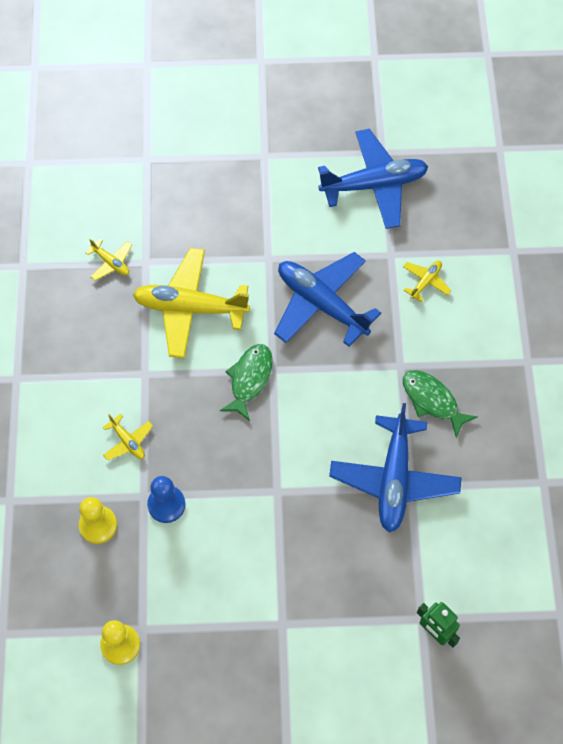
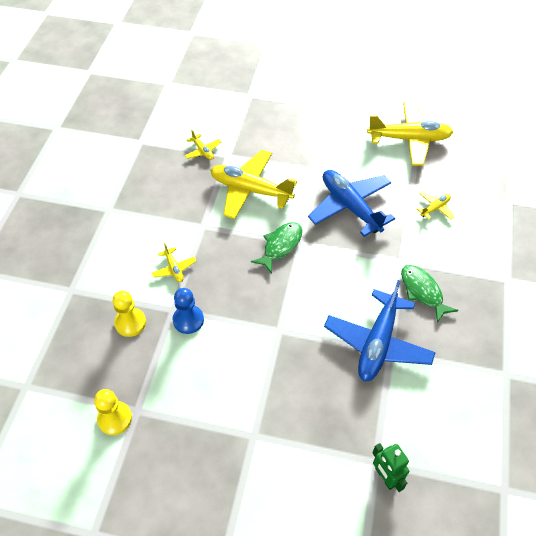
camera: 15 degrees right, 10 degrees down
(374, 185) = (409, 139): blue plane -> yellow plane

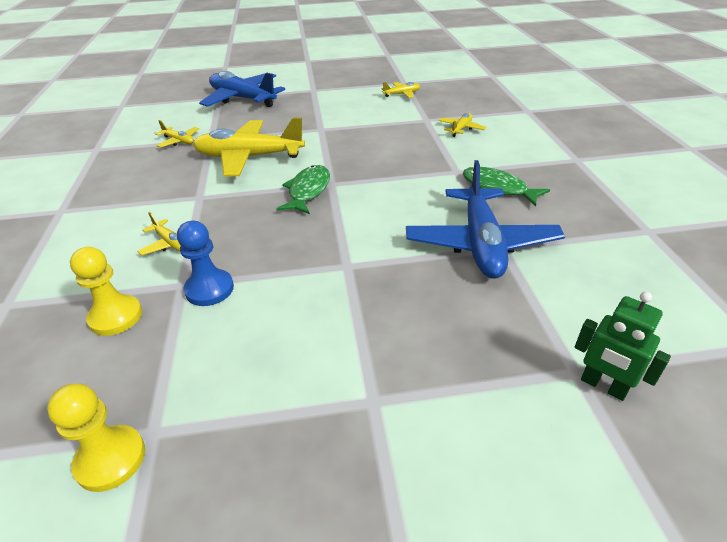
camera: 20 degrees left, 15 degrees down
(350, 207) = (372, 146): blue plane -> blue plane (242, 99)
(409, 139) = (402, 94): yellow plane -> yellow plane, size x0.45

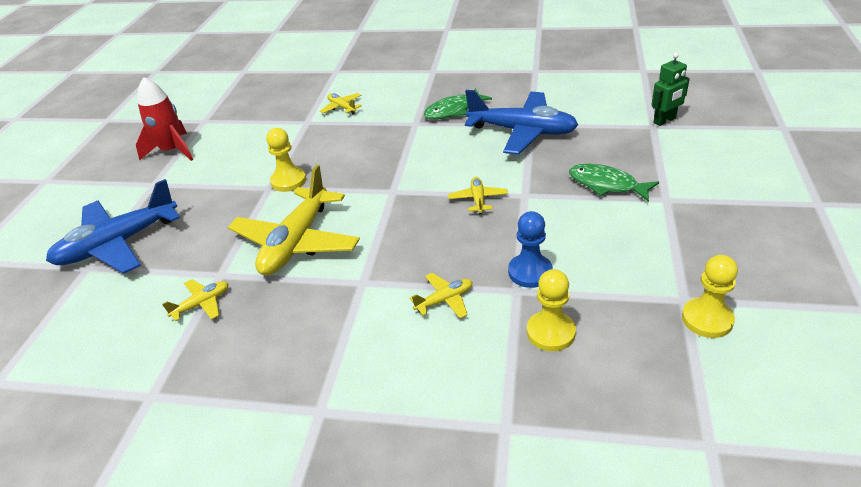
camera: 70 degrees left, 0 degrees up
(308, 191) = (397, 206): green fish -> green fish (606, 185)
(332, 134) = (288, 181): none -> yellow pawn
(357, 84) = (172, 151): none -> red rocket
(402, 94) = (233, 126): yellow plane -> yellow plane (478, 199)

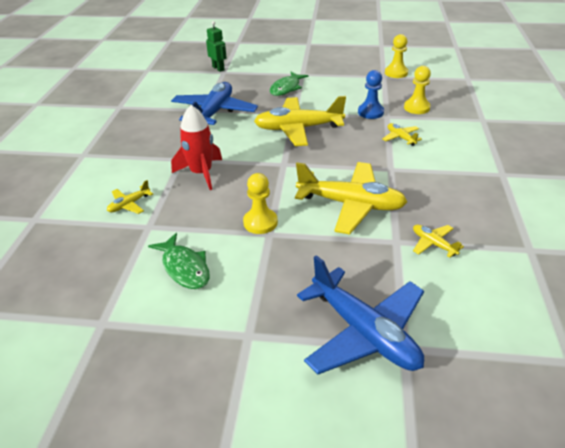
camera: 95 degrees left, 0 degrees up
(172, 151) = (173, 337): red rocket -> red rocket (201, 173)
(453, 110) = (168, 141): green fish -> green fish (184, 268)
(478, 199) = (298, 129): yellow plane -> yellow plane, size x2.23

